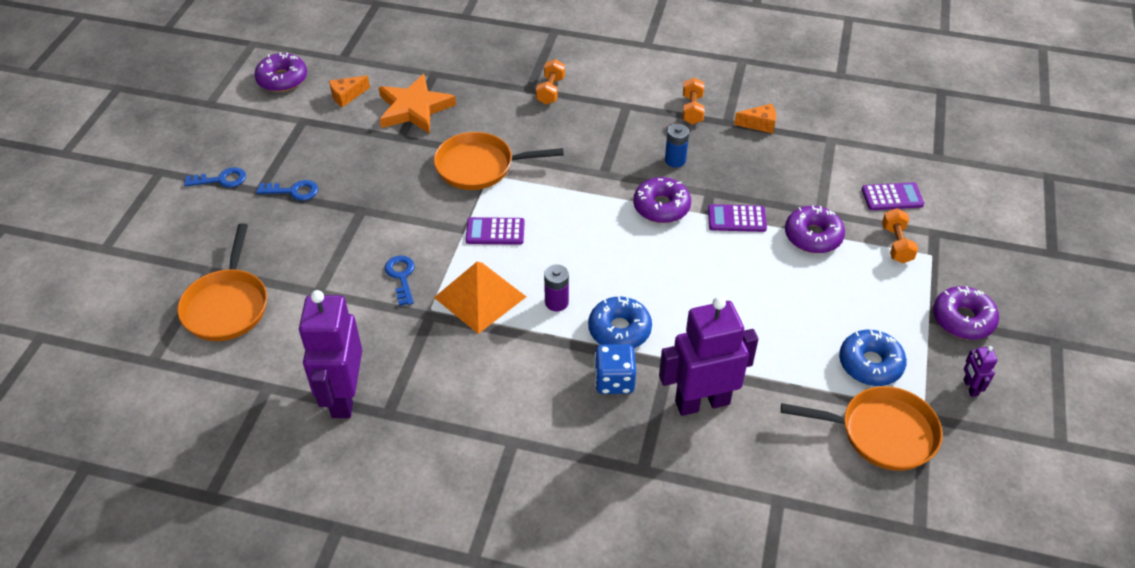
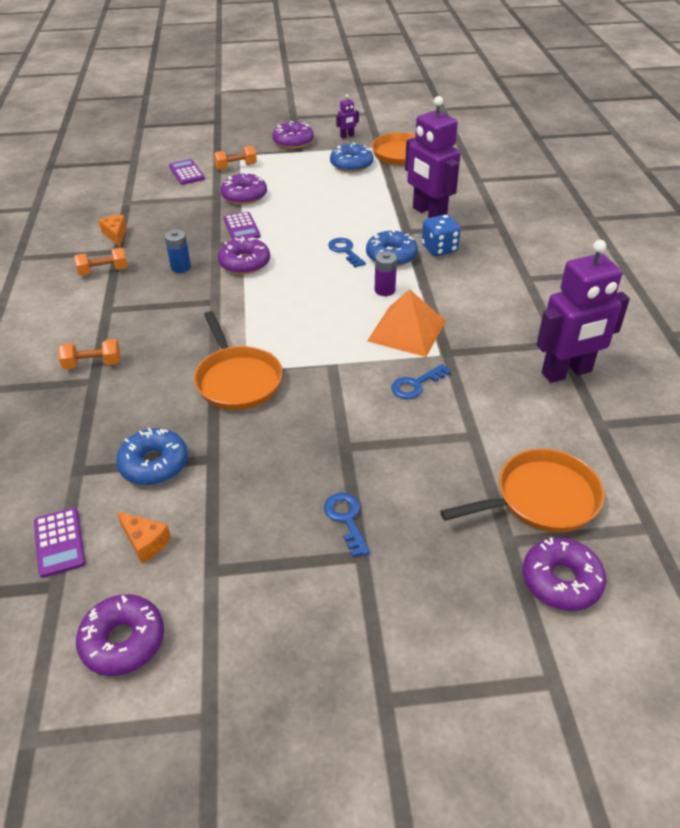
camera: 110 degrees left, 5 degrees down
(157, 284) = (561, 581): none -> purple donut
(221, 180) = (363, 607): blue key -> blue key (345, 251)
(414, 108) = (154, 464): orange star -> blue donut
(495, 232) = (324, 344): purple calculator -> purple calculator (59, 542)

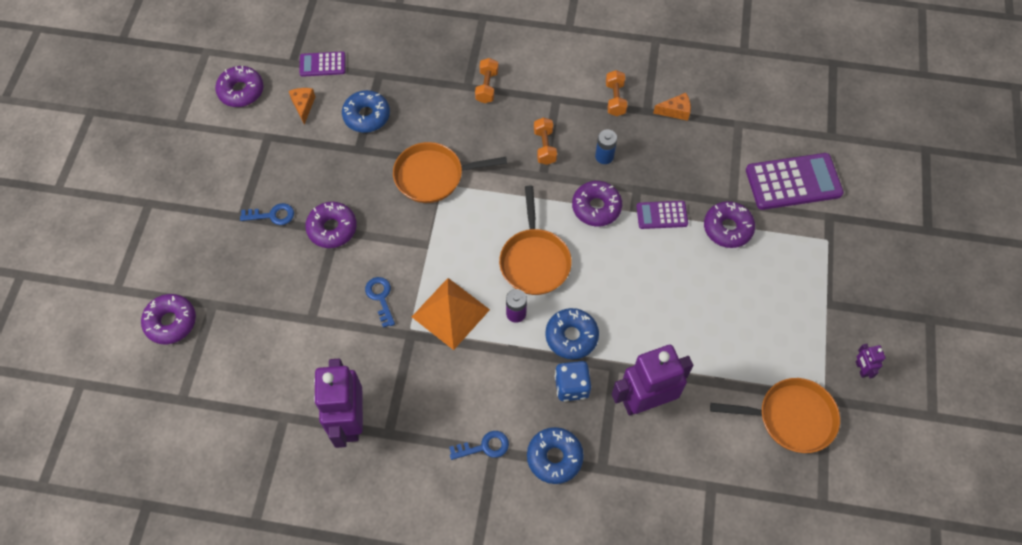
camera: 105 degrees right, 20 degrees up
(145, 542) = (303, 106): orange cheese -> orange cheese turned 120 degrees clockwise
(186, 173) = (793, 182): purple calculator -> purple calculator, size x1.81
(236, 167) = (798, 231): orange dumbbell -> orange dumbbell (544, 147)
(293, 142) = (854, 303): purple donut -> purple donut (332, 228)
(345, 251) = (593, 297): blue key -> blue key (484, 446)
(351, 165) = (780, 353): blue donut -> blue donut (554, 457)
(540, 499) = (235, 339): orange pan -> orange pan (534, 260)

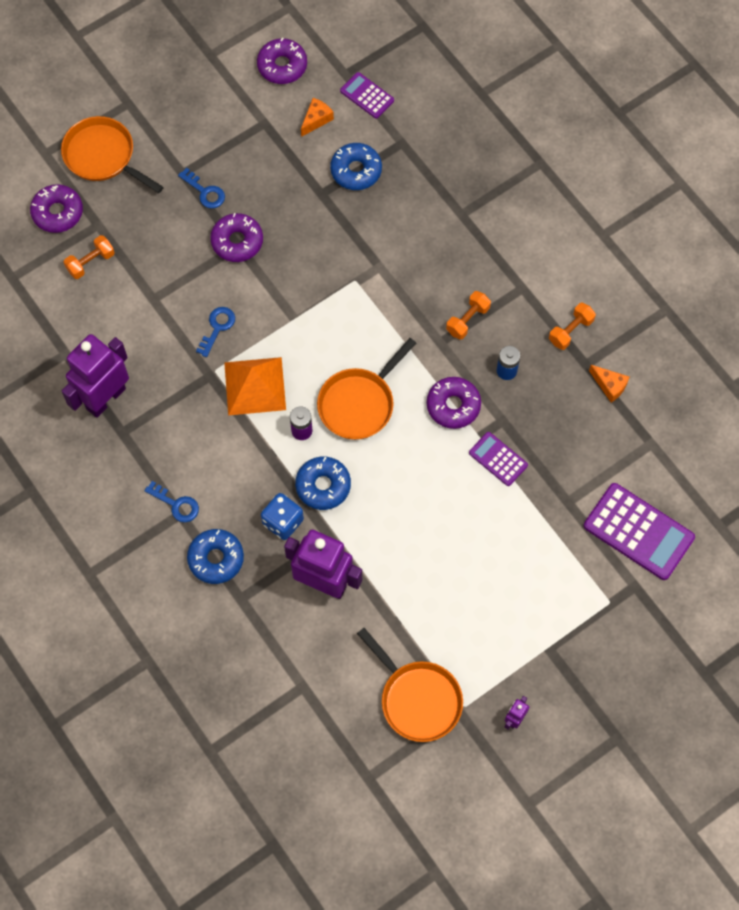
camera: 45 degrees right, 5 degrees up
(433, 176) = (355, 267): orange pan -> orange pan (103, 156)
(487, 87) = (477, 228): orange dumbbell -> orange dumbbell (90, 262)
(727, 228) = (538, 518): purple donut -> none

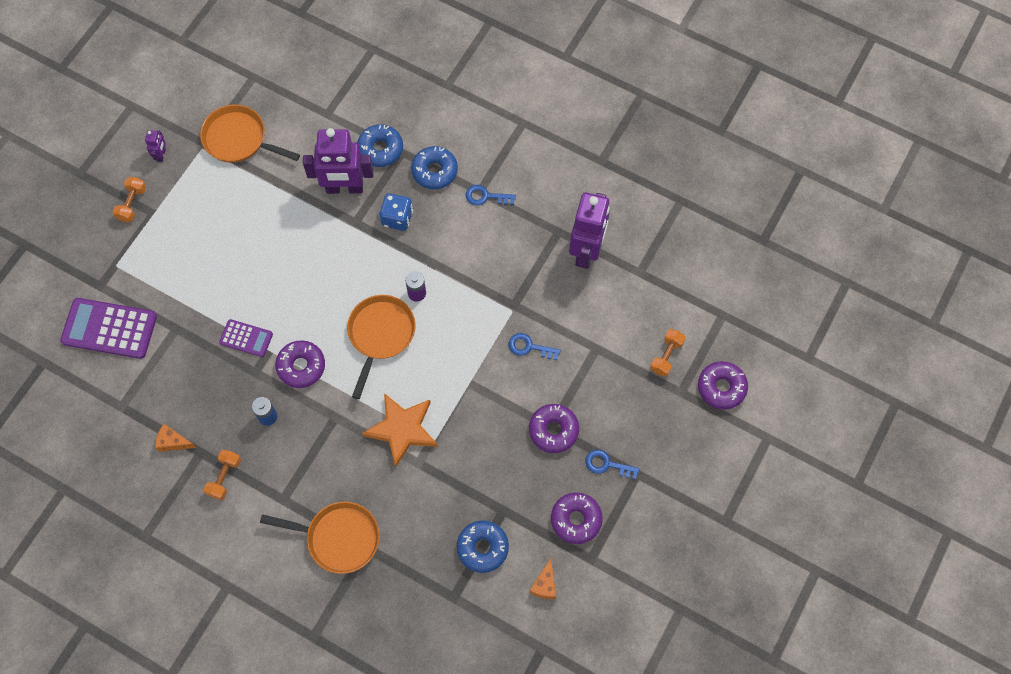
camera: 155 degrees right, 0 degrees up
(103, 156) = (715, 457): orange pan -> orange pan (338, 538)
(217, 327) = (529, 347): blue key -> blue key turned 105 degrees clockwise
(254, 386) = (473, 312): orange pyramid -> none
(282, 66) = (606, 629): purple donut -> purple donut (576, 519)
(323, 486) = (379, 258): blue donut -> blue donut (380, 149)
(367, 96) = (510, 633): purple calculator -> none
(380, 303) = (402, 429): none -> orange star
(467, 320) = (319, 447): orange dumbbell -> orange dumbbell (132, 204)

